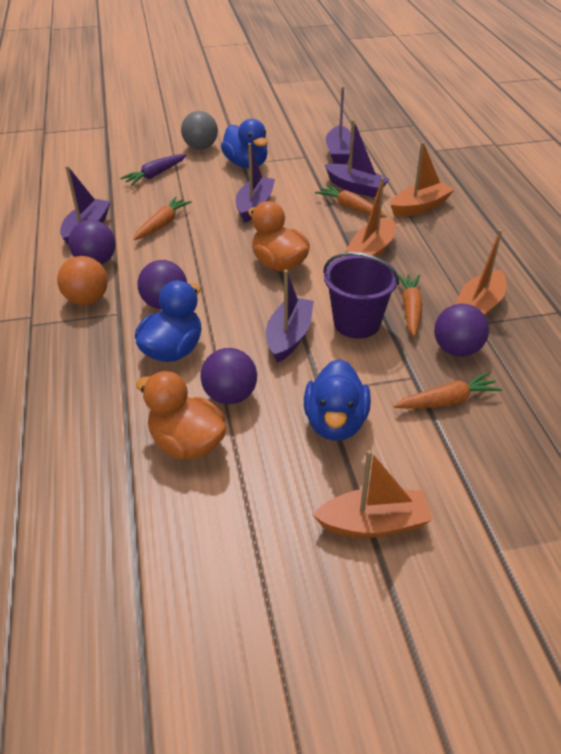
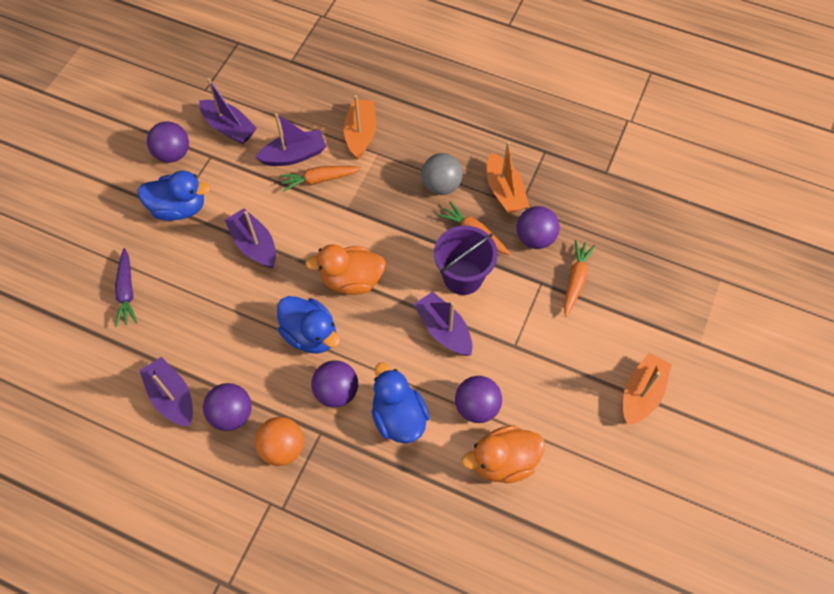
camera: 55 degrees left, 20 degrees up
(162, 224) = (218, 331): orange carrot -> none
(201, 147) = (111, 225): grey ball -> grey ball (441, 185)
(287, 143) = (173, 154): none -> purple ball
(335, 423) = (548, 358): blue duck -> blue duck (310, 334)
(371, 251) = (388, 207): orange boat -> none

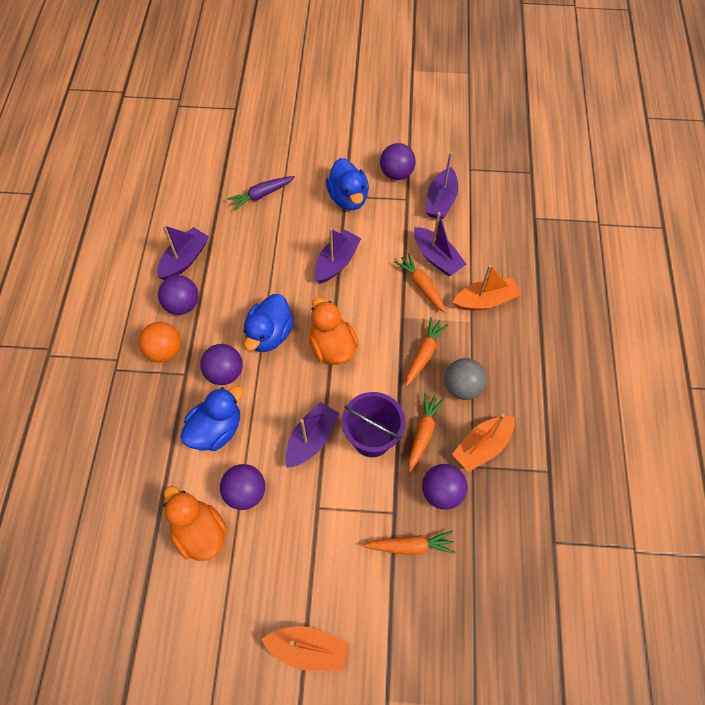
camera: 70 degrees right, 0 degrees up
(394, 203) = (424, 354): none -> orange carrot

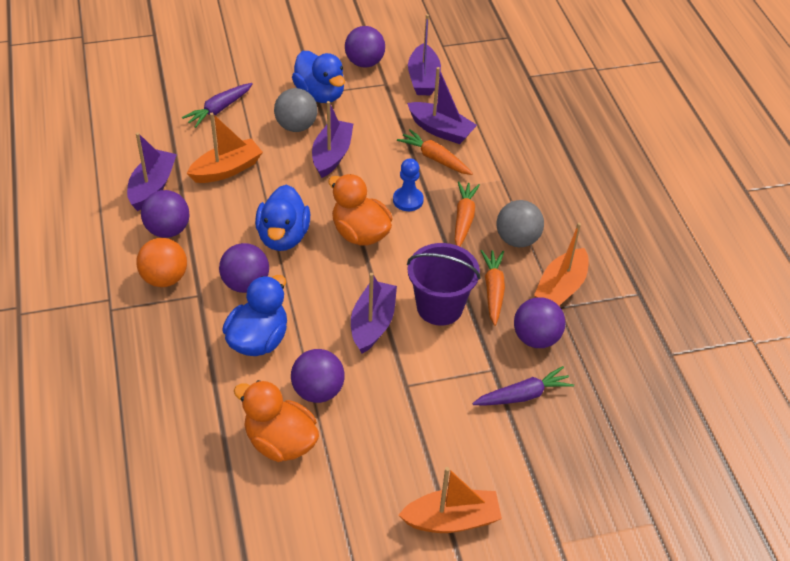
camera: 20 degrees left, 15 degrees down
(317, 226) = (296, 126): none -> grey ball
(383, 323) = (408, 200): none -> blue pawn
(410, 546) = (523, 395): orange carrot -> purple carrot
(485, 300) = (508, 158): orange boat -> orange boat (227, 169)

